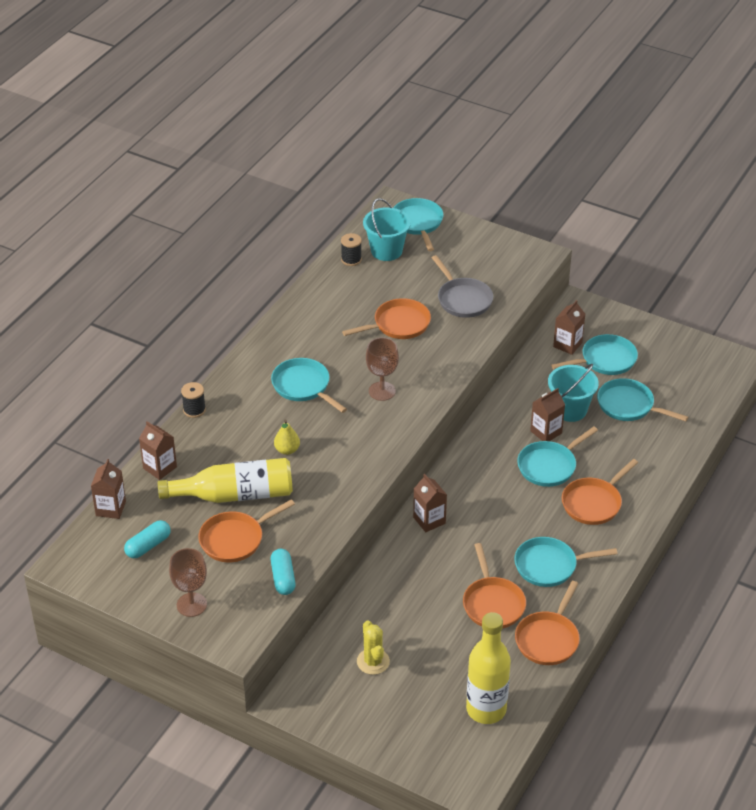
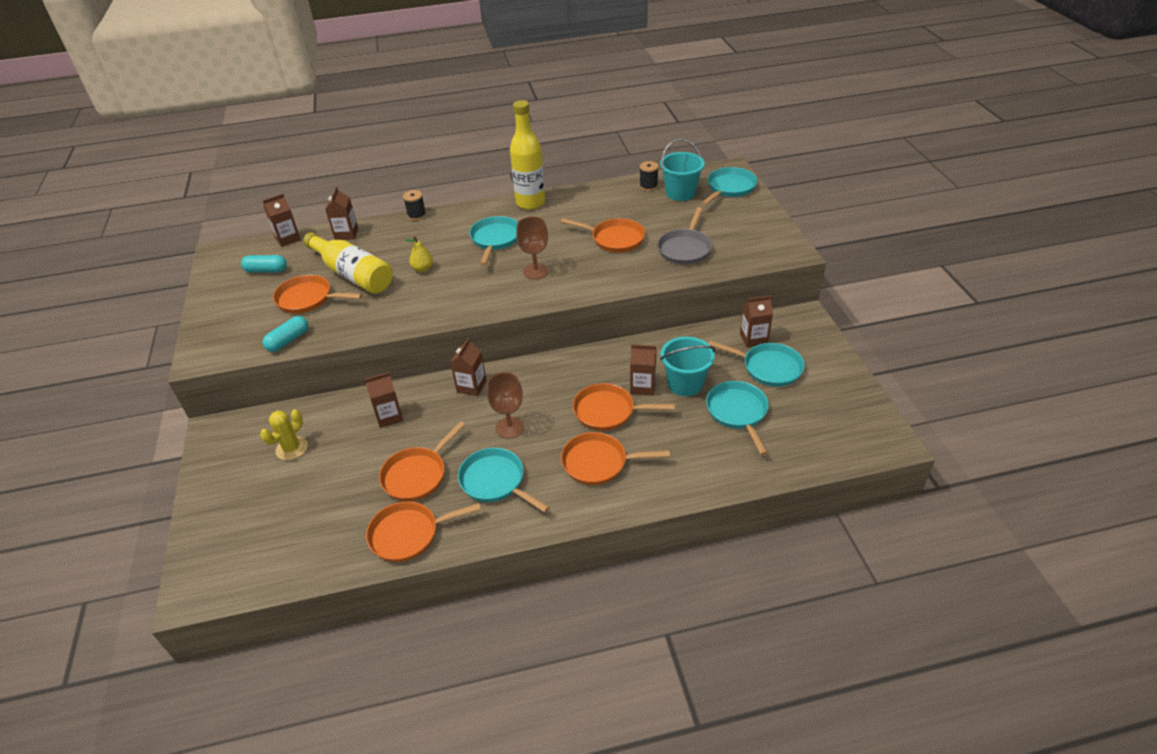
camera: 50 degrees right, 0 degrees up
(191, 604) = (224, 318): brown goblet -> brown goblet (510, 428)
(405, 585) = (389, 416): none -> brown carton
(486, 709) = (291, 546): yellow bottle -> yellow bottle (530, 203)
(549, 466) = (608, 411): turquoise pan -> orange pan

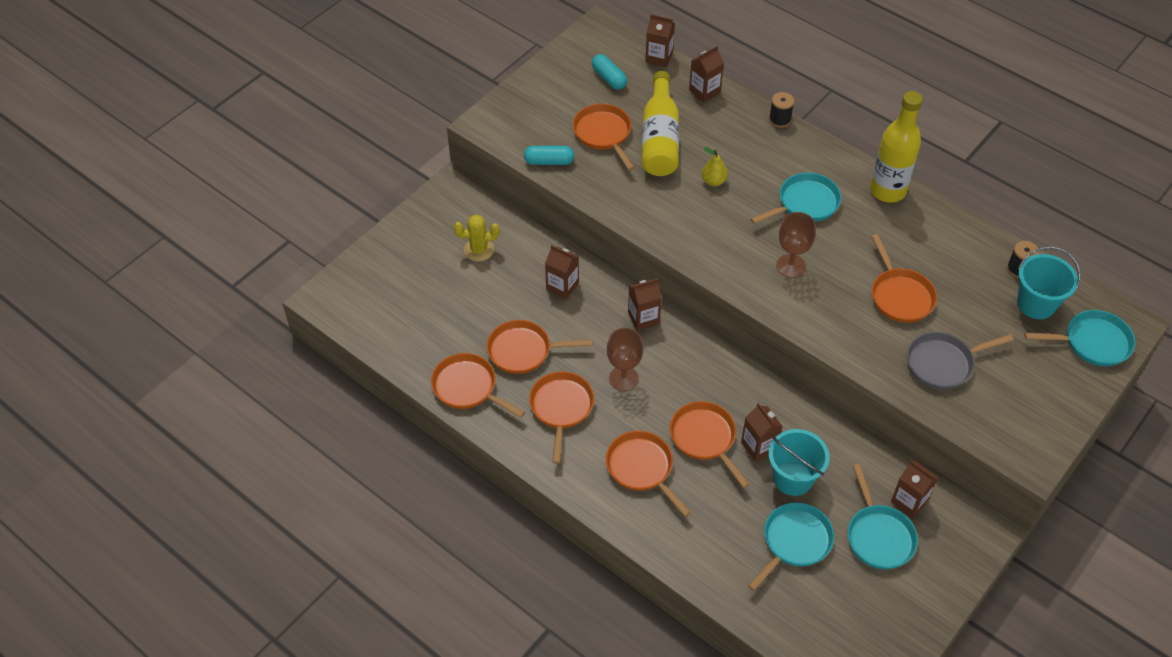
camera: 50 degrees right, 10 degrees up
(495, 482) = (561, 408): turquoise pan -> orange pan

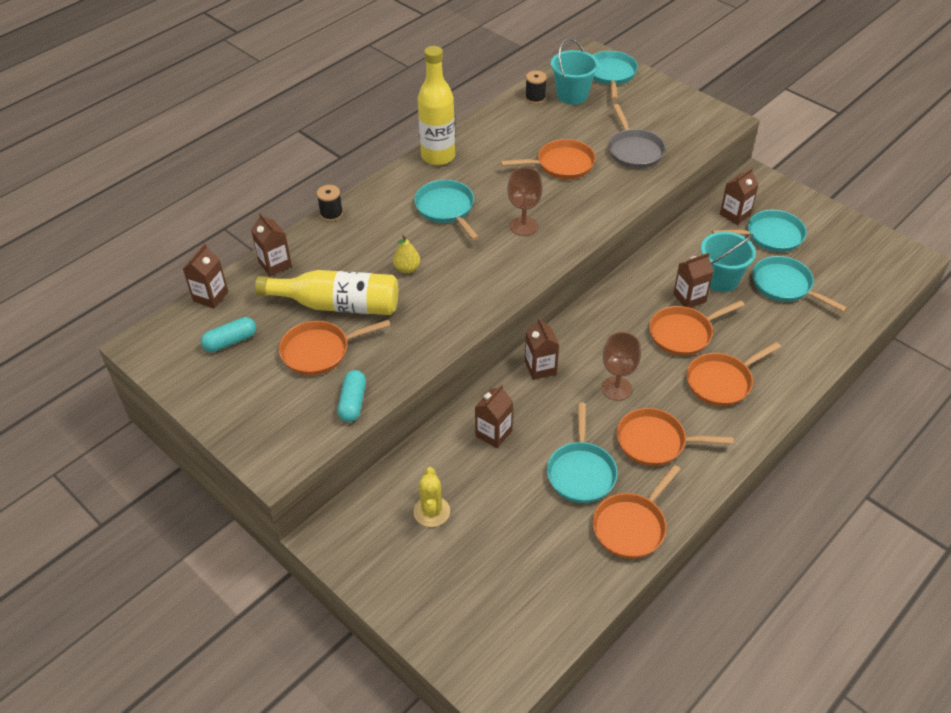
camera: 85 degrees left, 5 degrees down
(524, 351) = (581, 472): orange pan -> turquoise pan

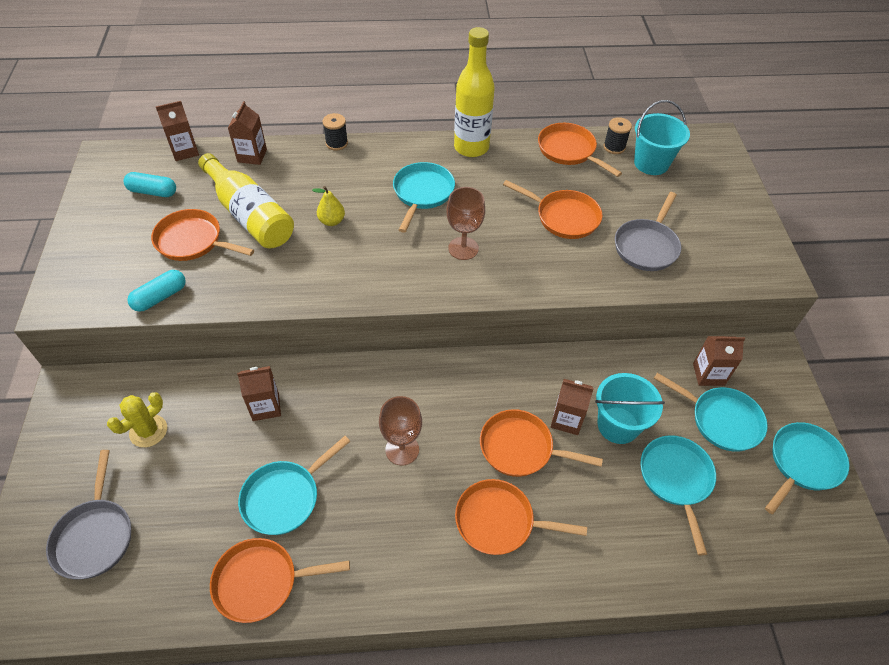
camera: 40 degrees right, 5 degrees up
(488, 596) = (95, 535): none -> grey pan
(540, 368) = (366, 382): brown carton -> none
(611, 75) = (711, 166): turquoise pan -> turquoise pan (802, 464)
(655, 442) = (374, 525): orange pan -> orange pan (569, 151)

